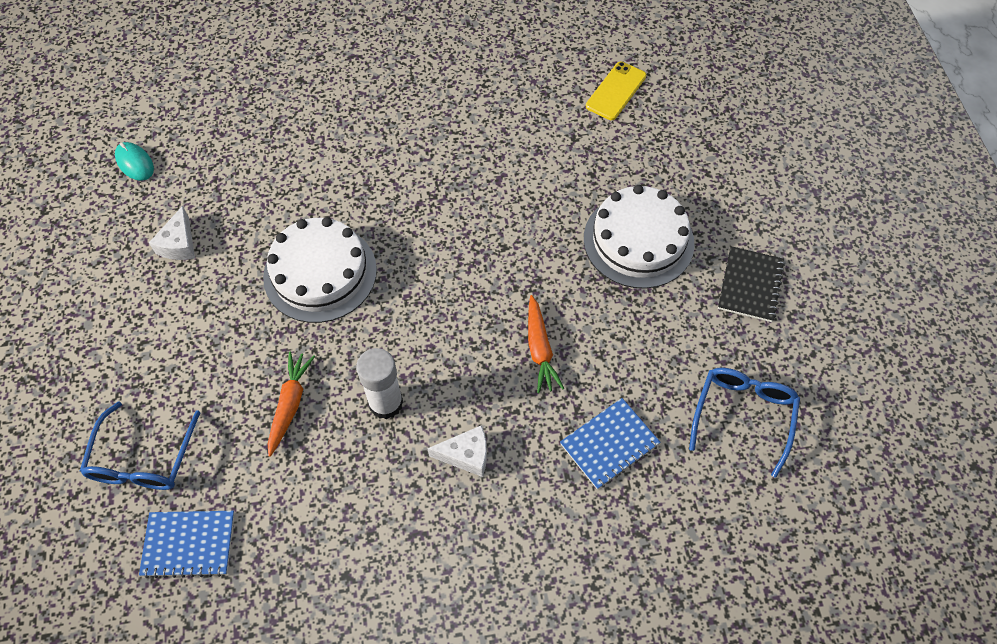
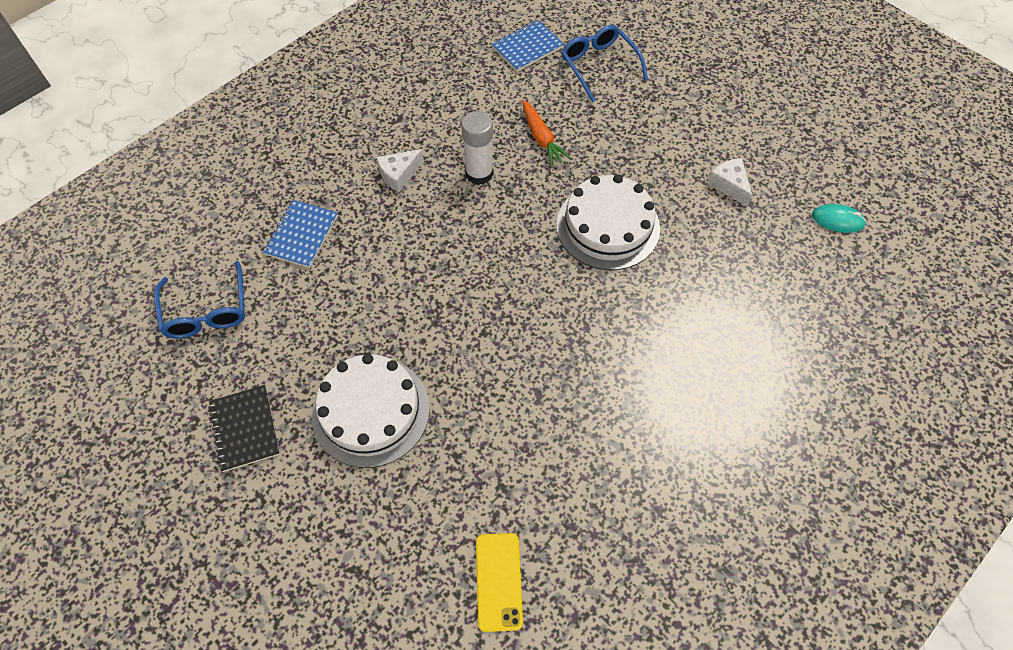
camera: 145 degrees right, 0 degrees up
(539, 349) = (396, 269): orange carrot -> none

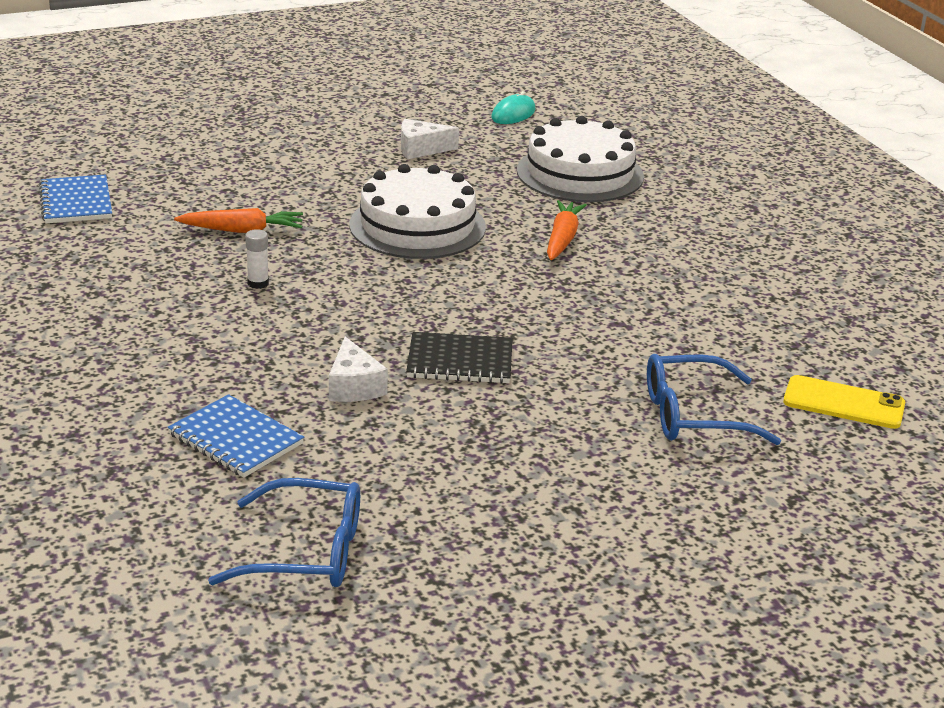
camera: 70 degrees left, 30 degrees down
(245, 429) = (541, 550): black notebook -> black notebook (460, 361)
(370, 411) = (574, 441): white cake -> white cake (580, 173)
(399, 174) = (201, 339): white cheese -> white cheese (354, 386)
(479, 173) = (258, 283): white glue stick -> white glue stick, size x0.51
(599, 66) = (165, 168): blue glasses -> blue glasses (694, 415)
(645, 320) = (562, 239): none -> orange carrot

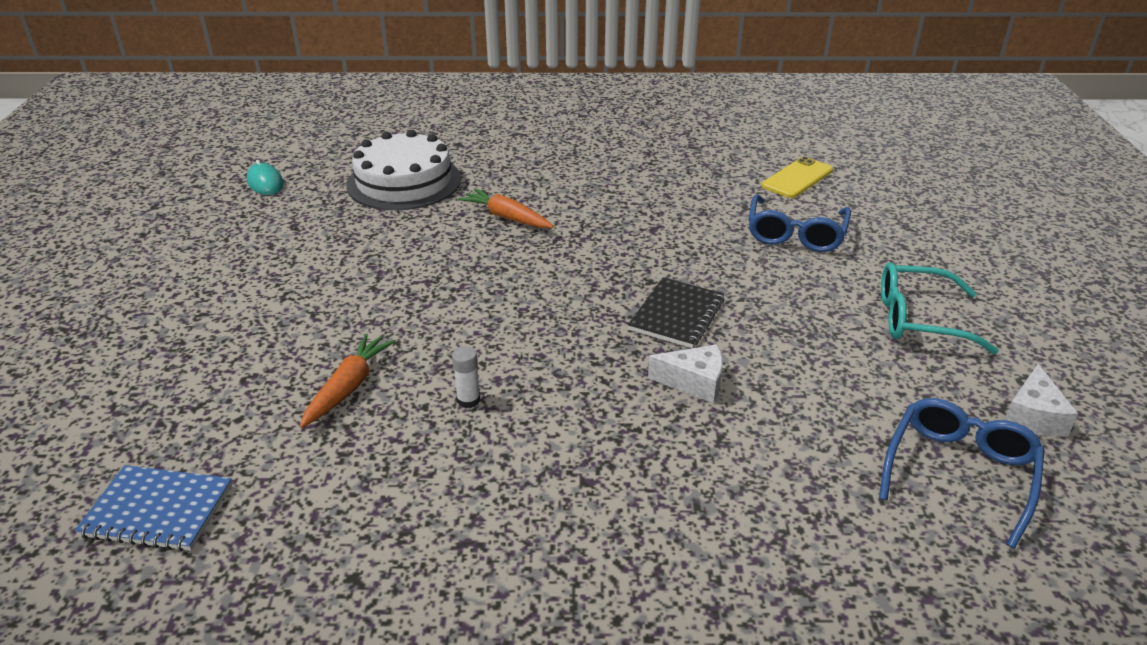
camera: 65 degrees left, 5 degrees up
(235, 439) = (762, 479): blue notebook -> none
(417, 226) = (428, 280): white cake -> none
(421, 149) = (281, 242): white cheese -> white cheese (1033, 416)
(572, 517) = (920, 319): none -> turquoise glasses

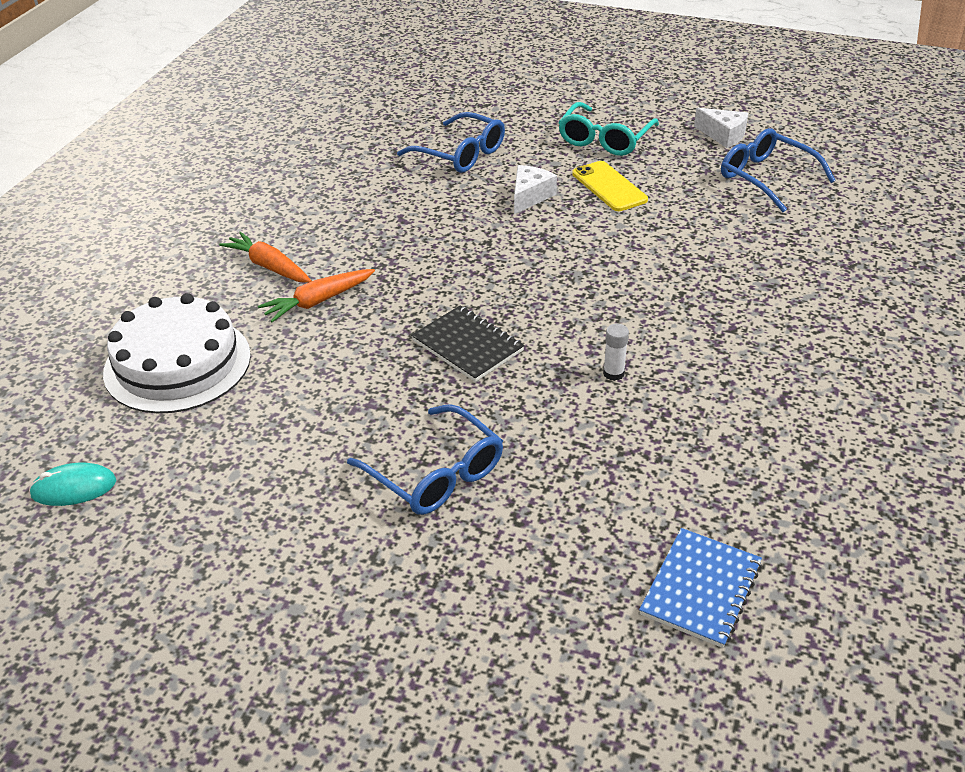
camera: 70 degrees left, 5 degrees up
(300, 322) = (435, 473): none -> blue glasses
(348, 387) = (564, 446): orange carrot -> orange carrot (269, 266)
(677, 315) = (545, 240): black notebook -> black notebook (467, 345)
(694, 382) = (637, 253): white cheese -> white cheese (530, 196)
(797, 178) = (371, 127): yellow phone -> yellow phone (609, 187)

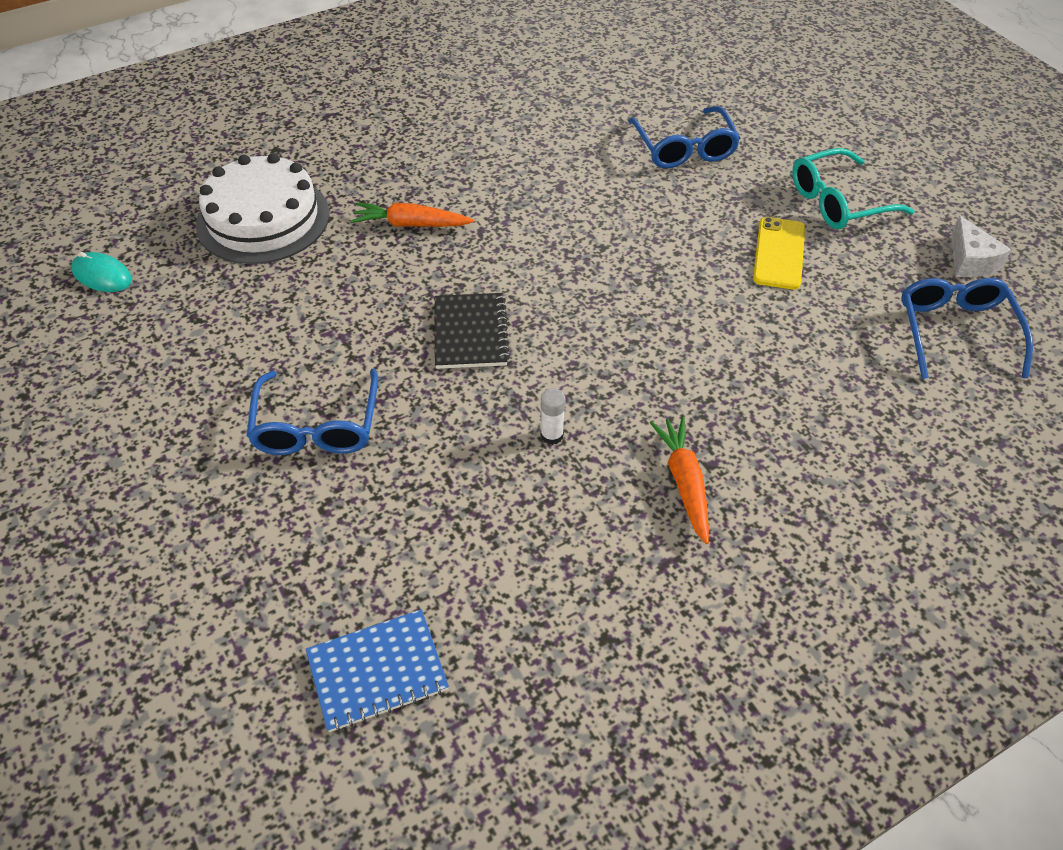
camera: 40 degrees right, 10 degrees up
(269, 266) = (413, 173): orange carrot -> orange carrot (684, 482)
(530, 196) = (693, 223): white cheese -> none

